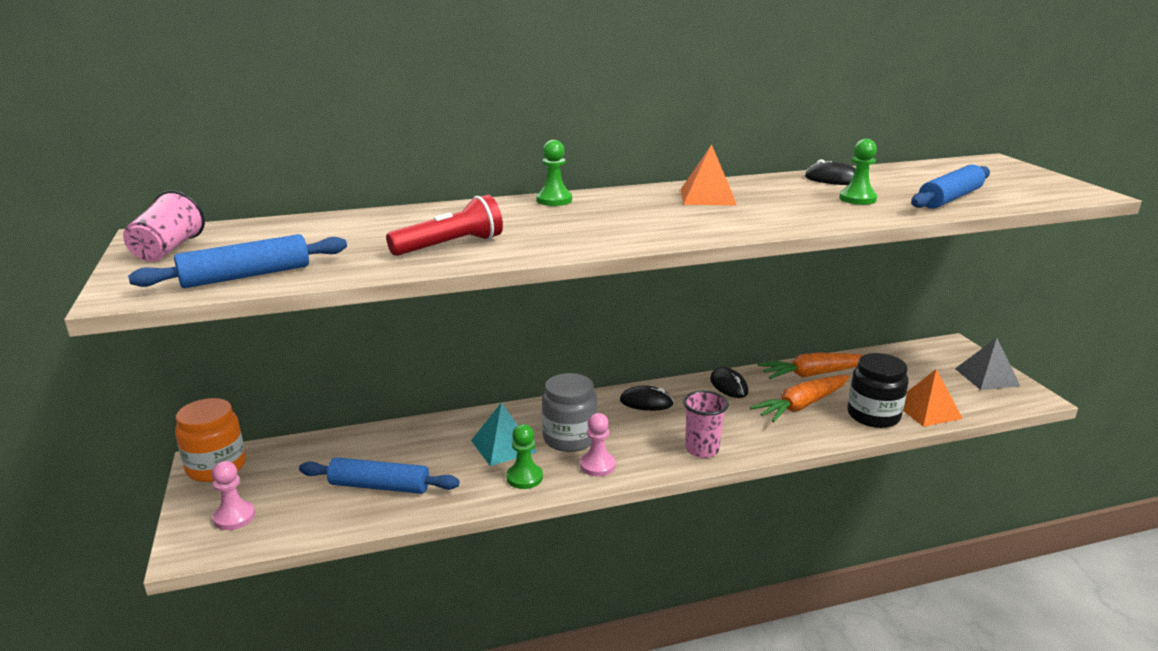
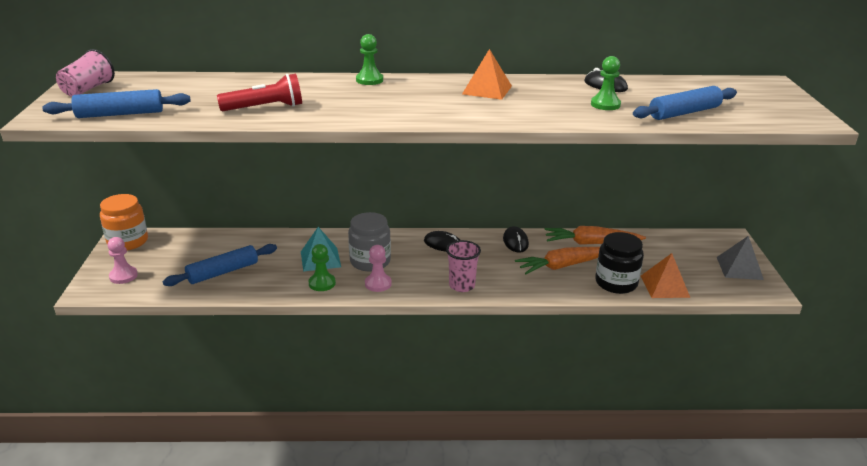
camera: 15 degrees right, 5 degrees up
(379, 486) = (223, 272): blue rolling pin -> blue rolling pin turned 60 degrees counterclockwise

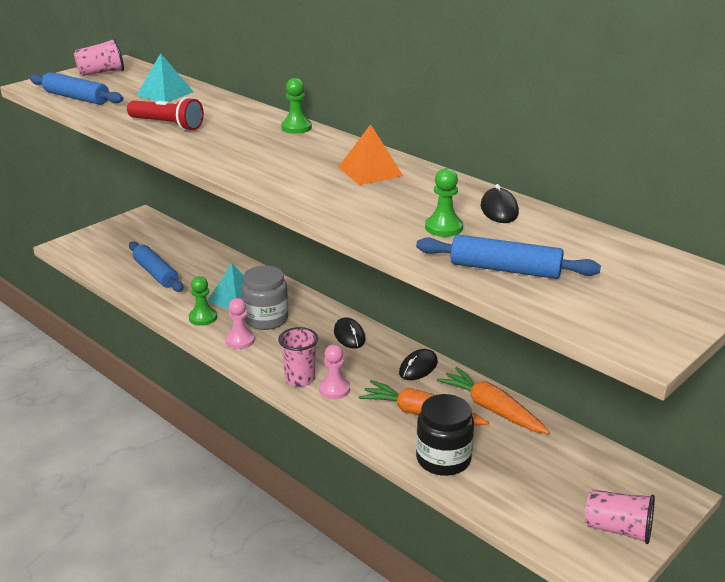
camera: 45 degrees right, 0 degrees up
(123, 276) = (97, 245): pink pawn -> pink pawn (334, 389)
(128, 241) = (138, 221): orange jar -> none
(198, 88) = (165, 93): none -> turquoise pyramid
(223, 272) = (156, 273): blue rolling pin -> blue rolling pin turned 45 degrees clockwise
(665, 286) = (488, 493): orange pyramid -> none
(739, 268) = (618, 529): grey pyramid -> pink cup

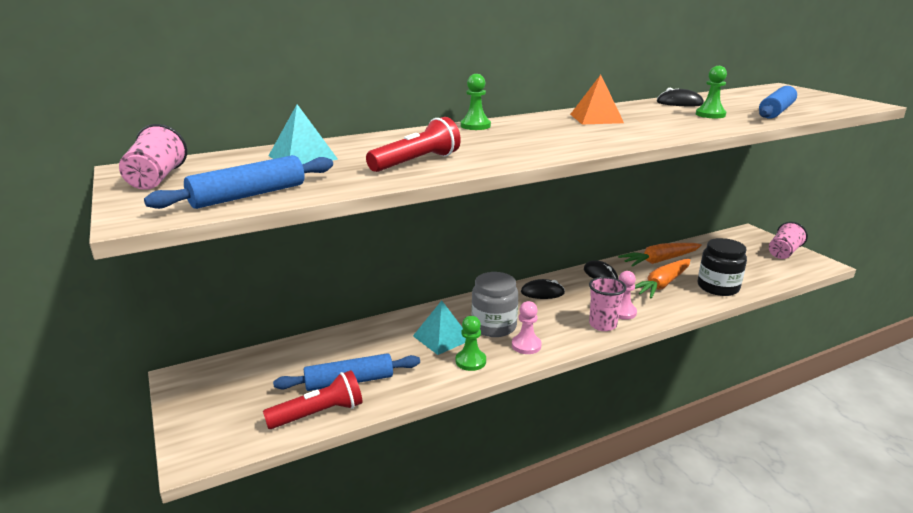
camera: 70 degrees left, 5 degrees down
(114, 272) = (318, 414): none -> red flashlight

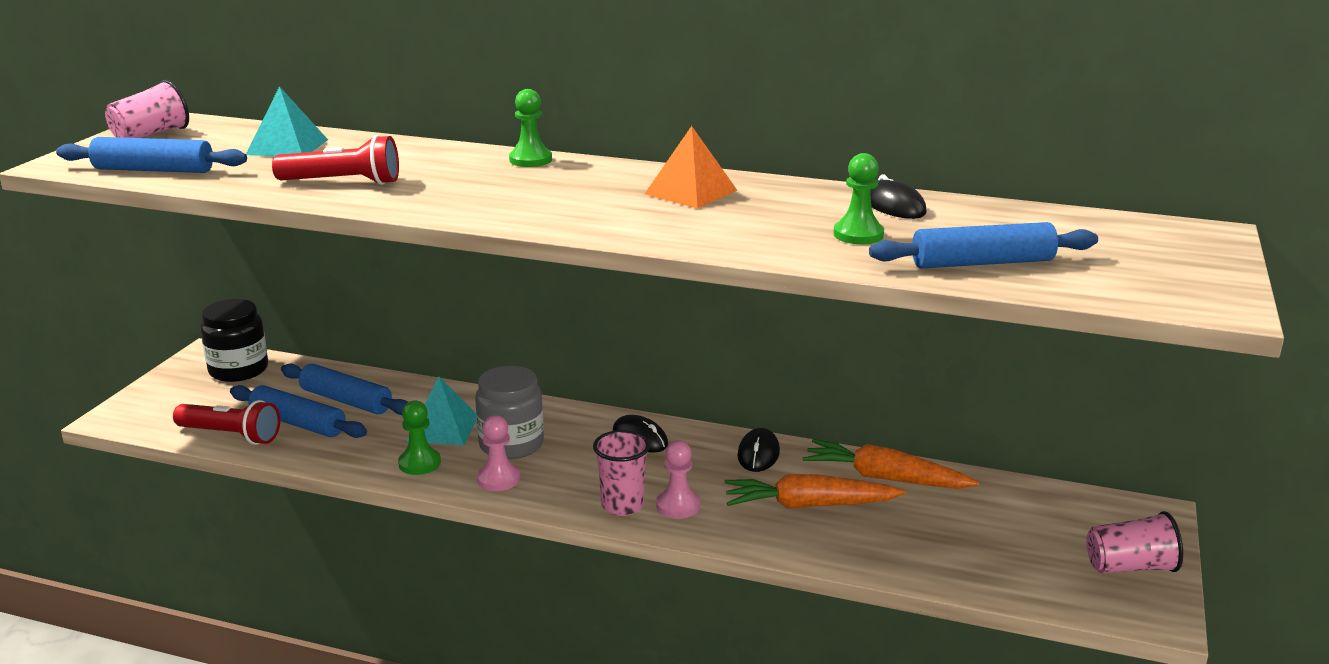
camera: 45 degrees right, 0 degrees up
(351, 353) = (346, 401): none -> blue rolling pin
(718, 287) = (880, 549): black jar -> black jar (238, 370)

